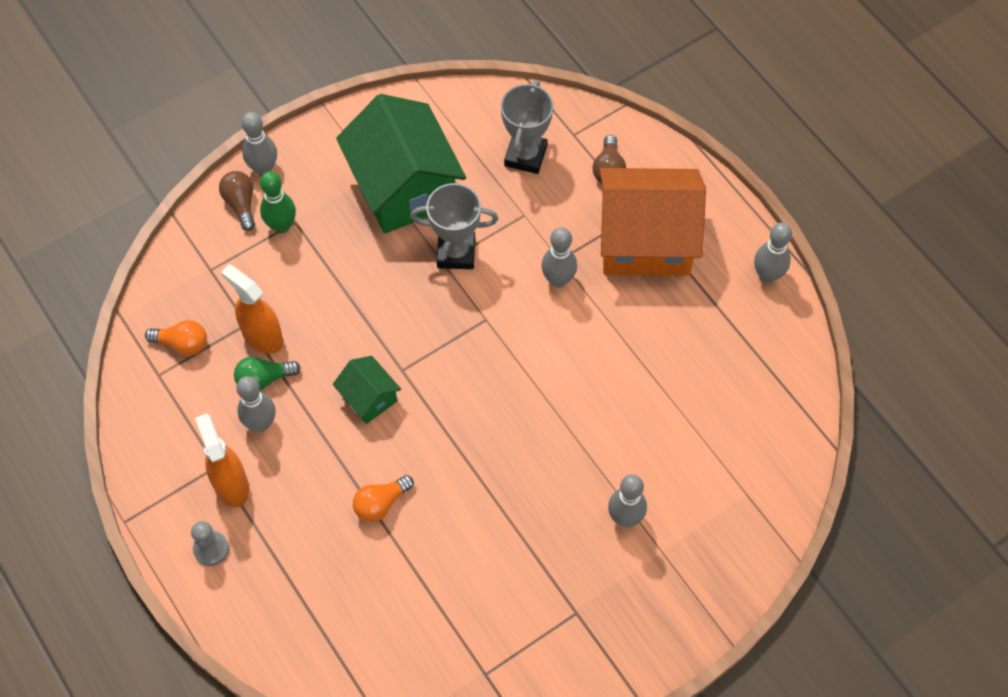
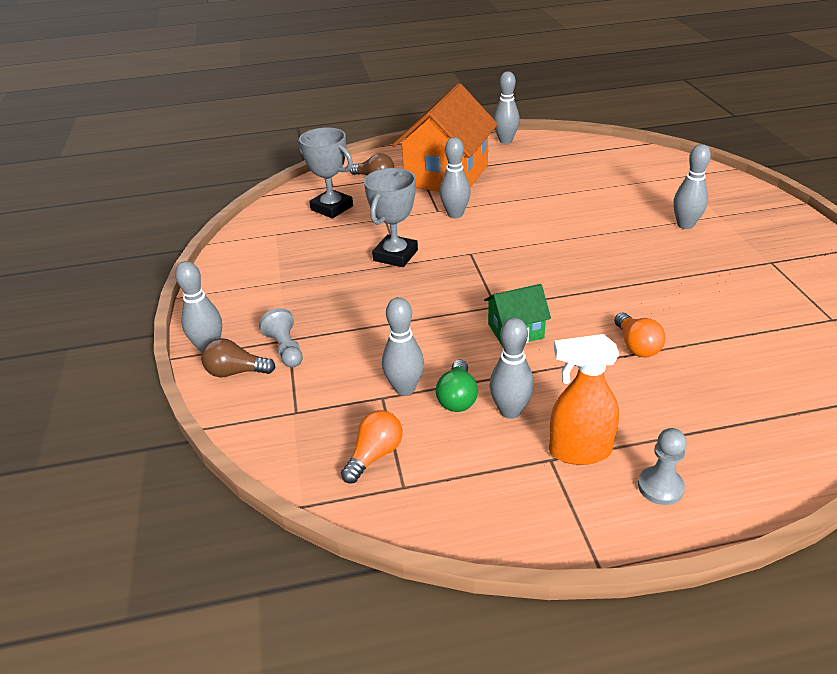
camera: 65 degrees left, 25 degrees down
(262, 336) = (404, 388): orange spray bottle -> grey bowling pin
(281, 226) = (285, 349): green bowling pin -> grey pawn
(404, 187) = (308, 269): green house -> none

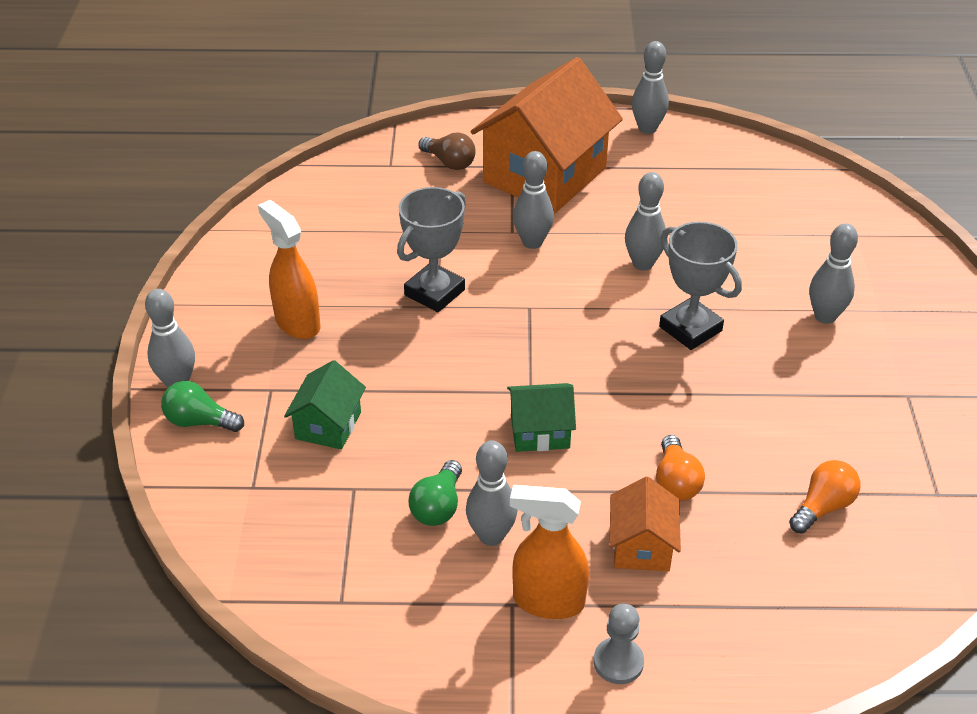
camera: 10 degrees right, 5 degrees up
(236, 372) = (200, 421): brown light bulb -> green light bulb
(285, 349) = (263, 402): grey pawn -> none
(295, 291) = (297, 323): none -> orange spray bottle
(332, 208) = (379, 202): grey trophy -> grey trophy (690, 329)
(344, 356) = (328, 425): none -> green house
(374, 455) = (322, 558): orange light bulb -> orange light bulb (823, 507)
(404, 388) = (382, 482): grey bowling pin -> grey bowling pin (642, 264)
(634, 395) = (641, 546): none -> orange house

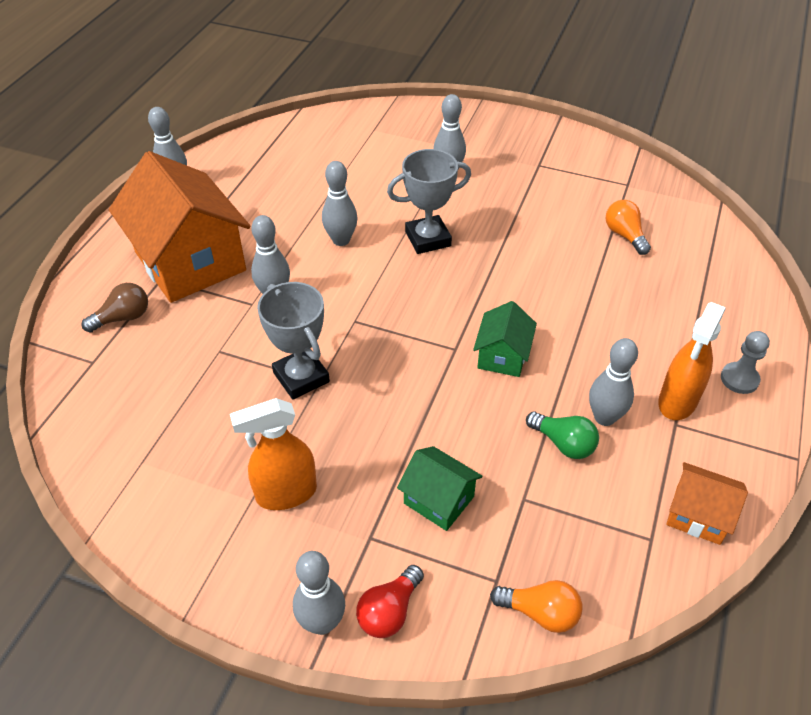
camera: 70 degrees left, 5 degrees up
(200, 421) = (389, 611): green light bulb -> red light bulb
(641, 546) = (636, 334): orange house -> orange house (698, 515)
(676, 481) = (580, 297): orange light bulb -> orange light bulb (540, 613)

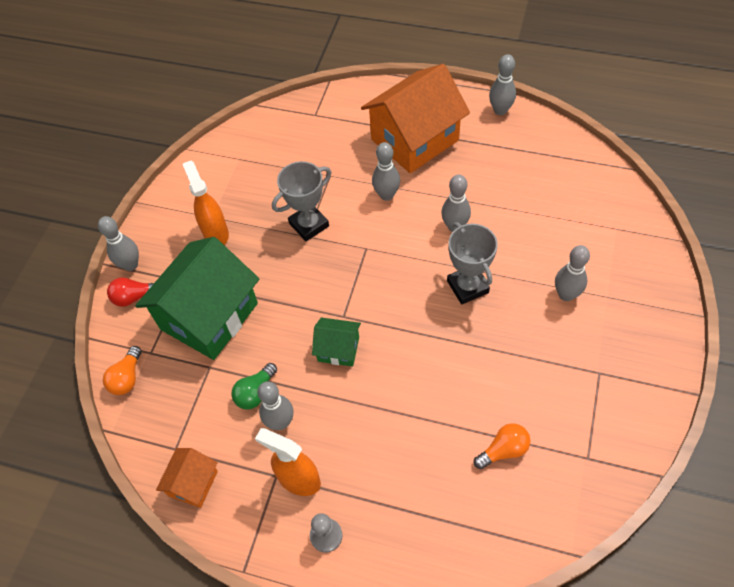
camera: 90 degrees right, 10 degrees up
(123, 318) = (354, 119): brown light bulb -> none
(389, 611) = (135, 297): red light bulb -> red light bulb turned 45 degrees counterclockwise
(438, 500) = (209, 316): green house -> green house, size x2.13

